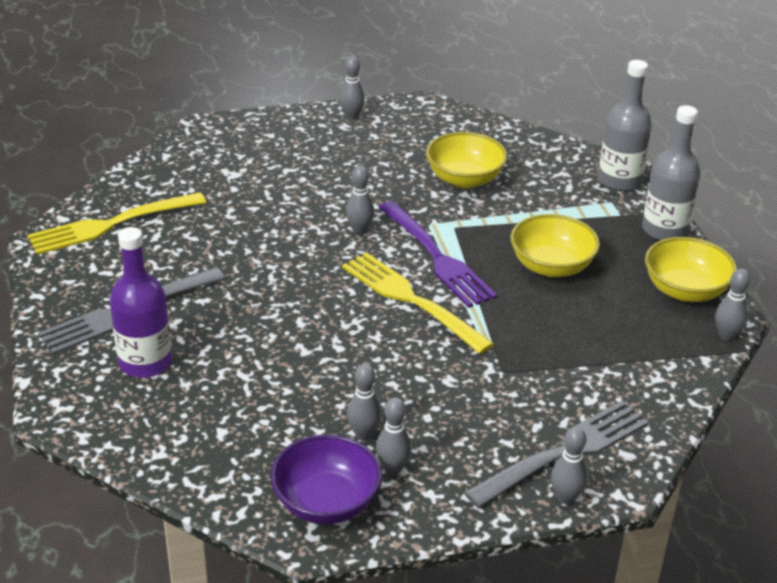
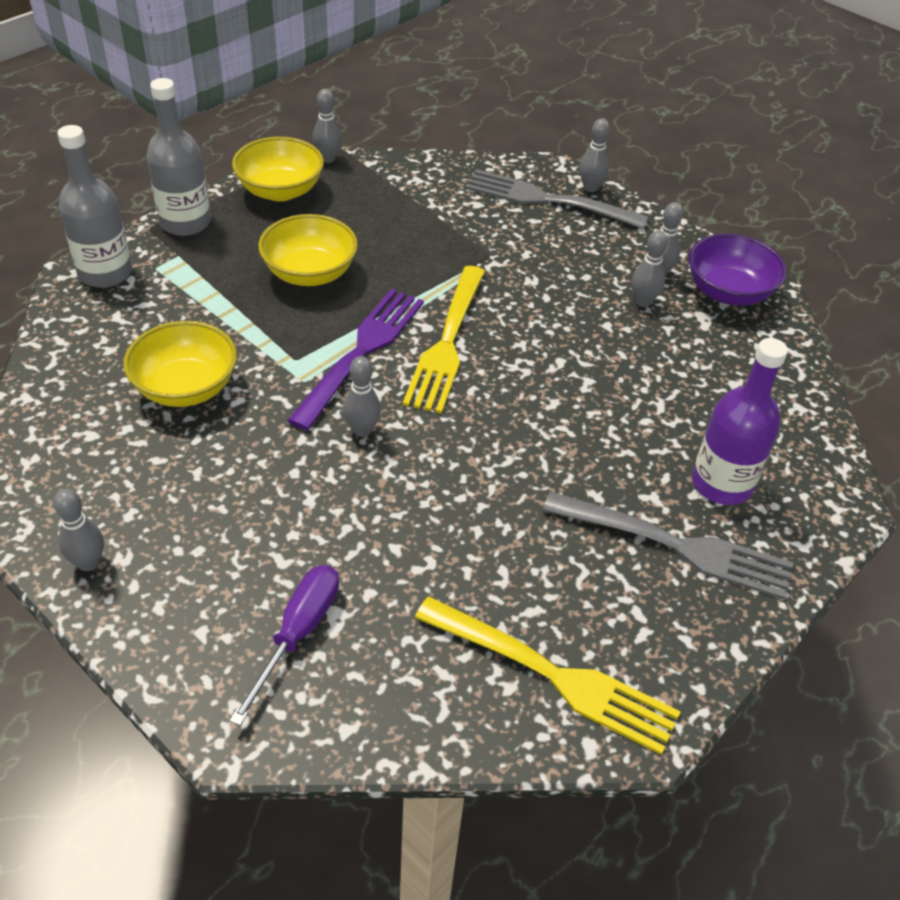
camera: 125 degrees left, 10 degrees up
(235, 159) = (298, 633): none -> purple screwdriver

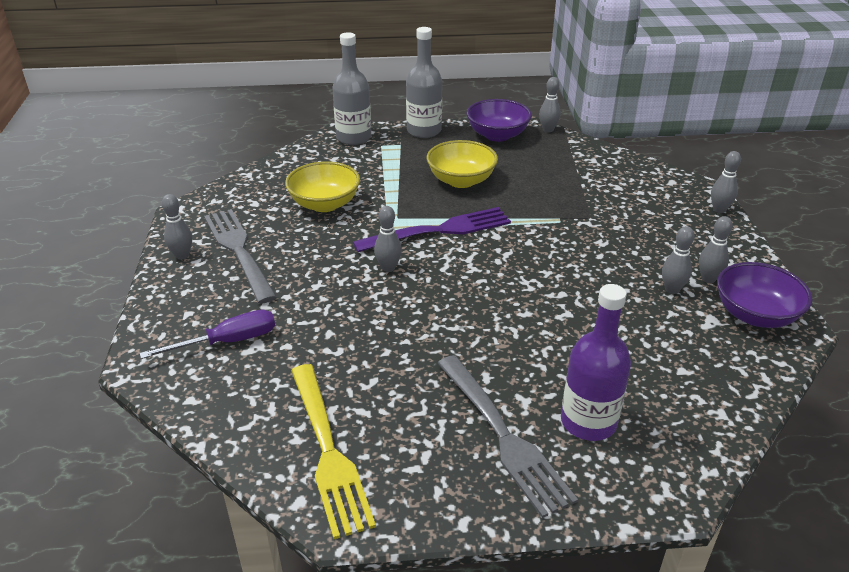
camera: 45 degrees right, 10 degrees down
(280, 191) = (497, 135): yellow bowl -> purple bowl
(447, 343) = (498, 249): yellow fork -> none
(547, 200) = (674, 204): grey fork -> grey fork (238, 251)

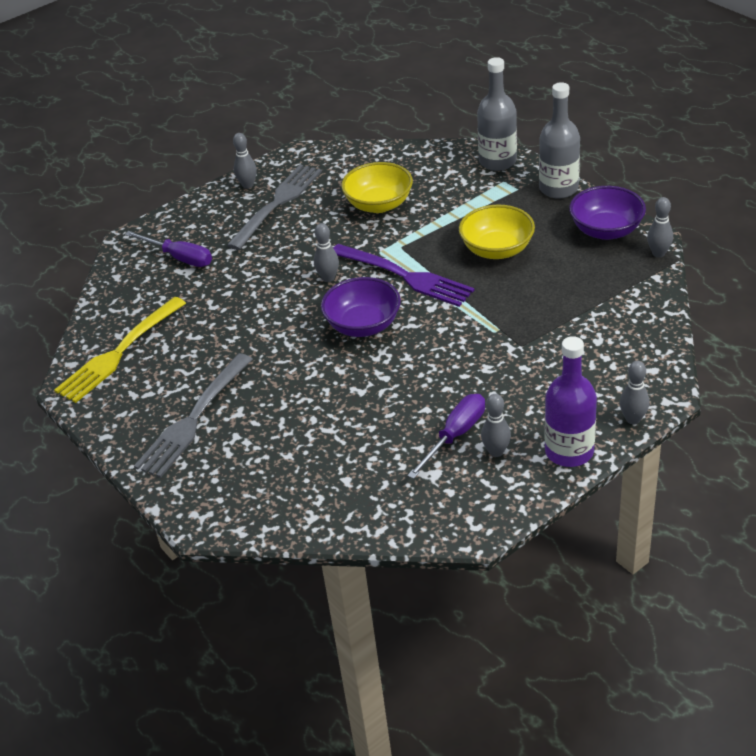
camera: 60 degrees right, 5 degrees up
(588, 422) = (242, 452): purple bottle -> purple bottle (569, 451)
(672, 289) = (455, 435): grey bowling pin -> purple screwdriver
(755, 315) = (467, 498): purple bowl -> purple bowl (363, 325)

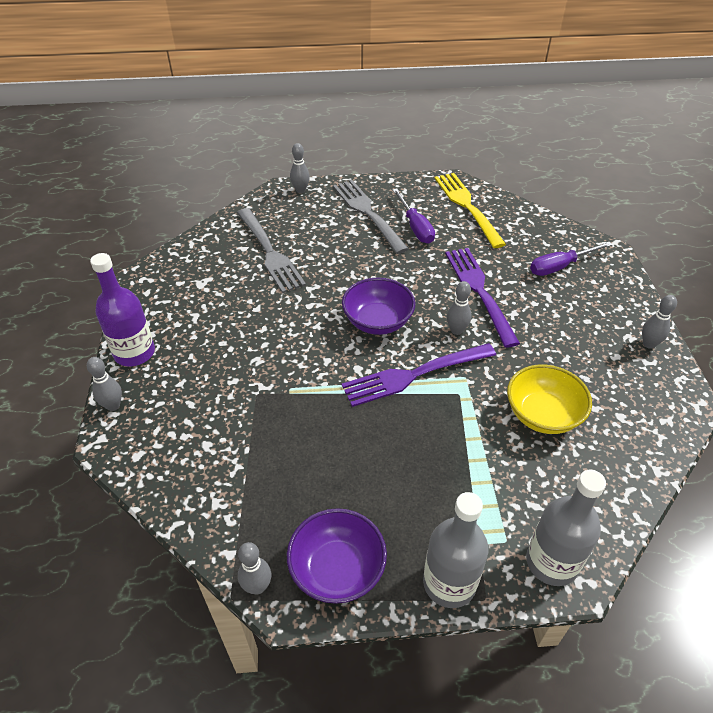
camera: 120 degrees right, 5 degrees up
(261, 287) = (479, 291): none -> purple fork
(277, 204) = (600, 349): grey fork -> grey fork (269, 252)
(455, 435) = (217, 309): purple screwdriver -> purple screwdriver (415, 227)
(496, 451) = (180, 319): grey bowling pin -> grey bowling pin (300, 190)
(497, 250) = (392, 457): yellow bowl -> none

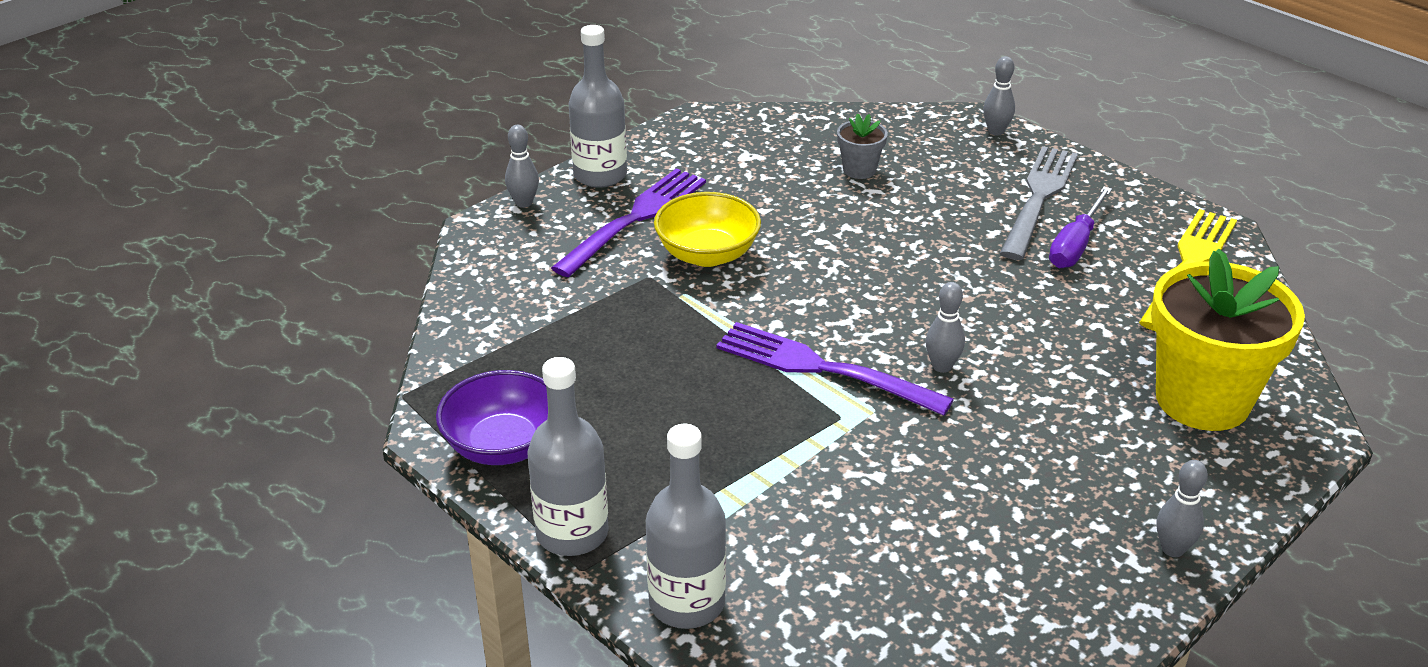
camera: 50 degrees right, 10 degrees down
(134, 353) = (600, 175): purple bottle -> grey bottle
(257, 586) = (431, 404): grey bowling pin -> none
(269, 252) = (859, 170): grey fork -> grey flower pot
(377, 321) = (867, 300): purple bowl -> none
(479, 291) = (1039, 352): purple fork -> purple fork (635, 219)
(542, 414) = (900, 501): yellow bowl -> yellow bowl (707, 254)
(560, 266) = (1202, 400): purple screwdriver -> yellow flower pot

